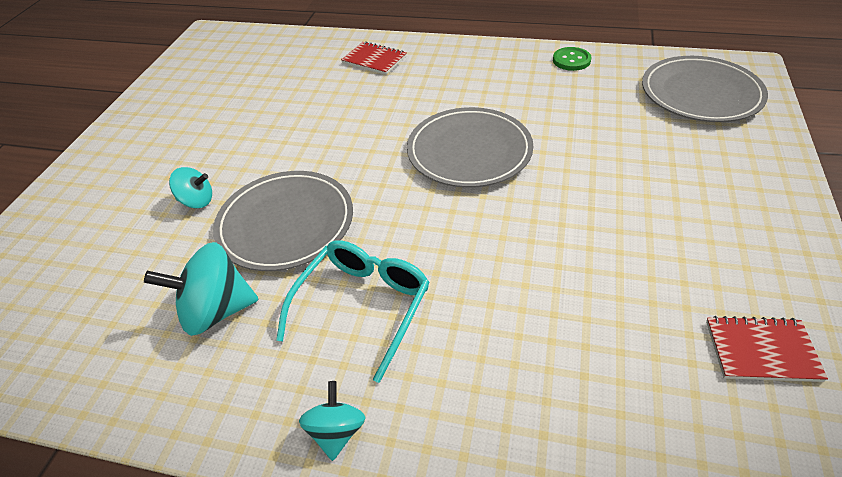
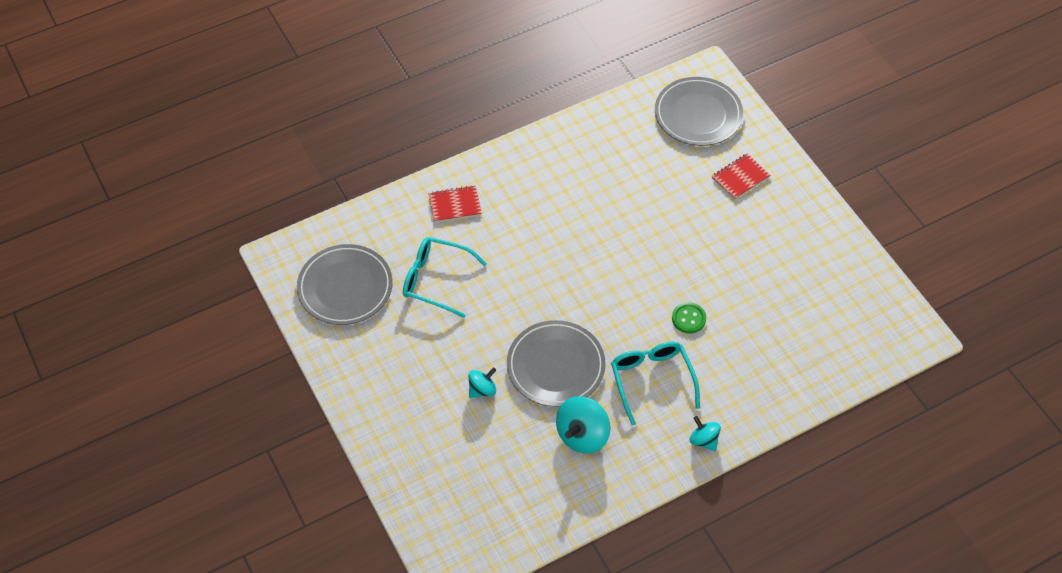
camera: 45 degrees left, 10 degrees up
(287, 99) = (436, 280): none -> turquoise glasses
(469, 151) = (605, 247): grey plate -> grey plate (345, 287)
(571, 60) = (595, 126): green button -> green button (688, 318)
(761, 351) = (836, 279): red notebook -> red notebook (740, 178)

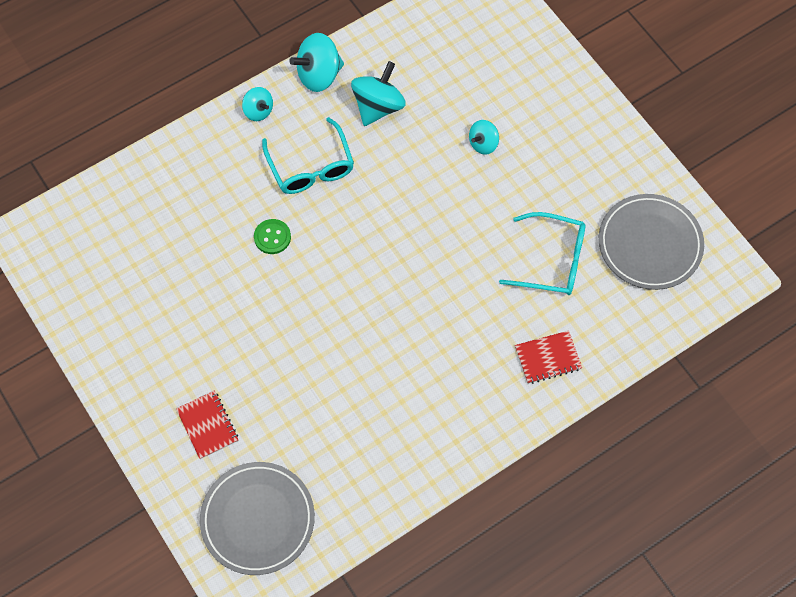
camera: 175 degrees right, 10 degrees up
(555, 366) = (411, 174): grey plate -> none
(641, 474) = (319, 75): none -> turquoise spinning top
(740, 178) = (207, 425): red notebook -> red notebook turned 75 degrees counterclockwise

